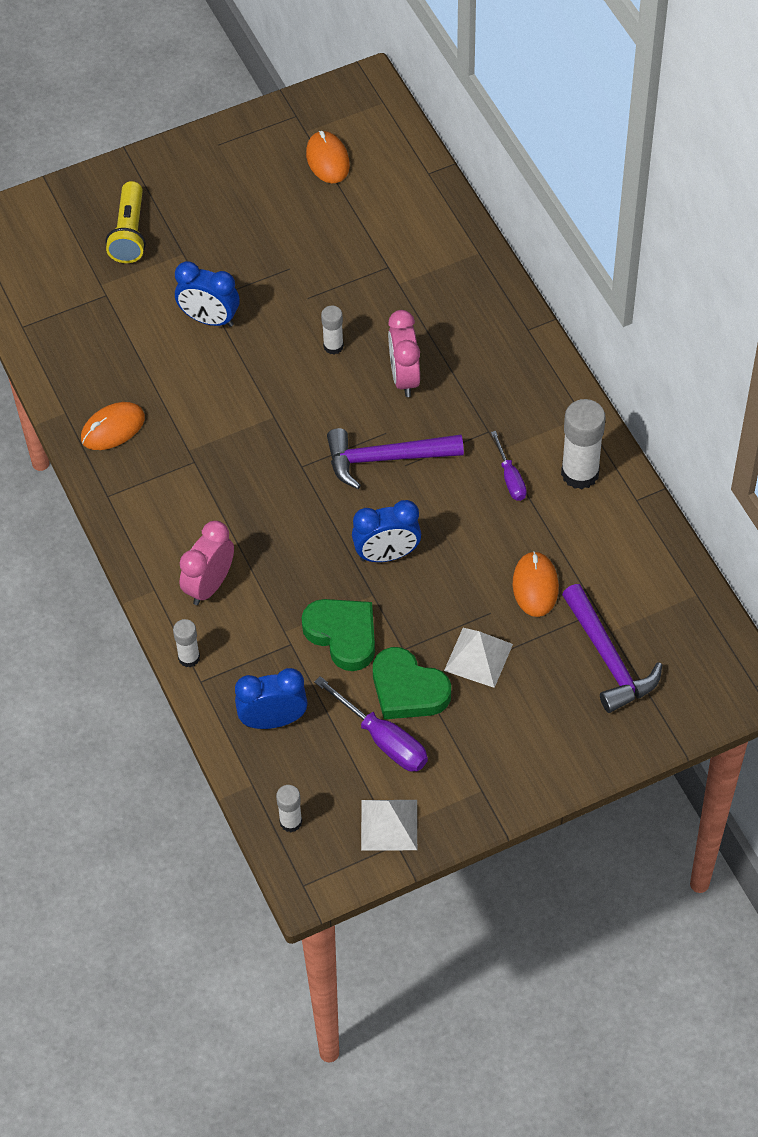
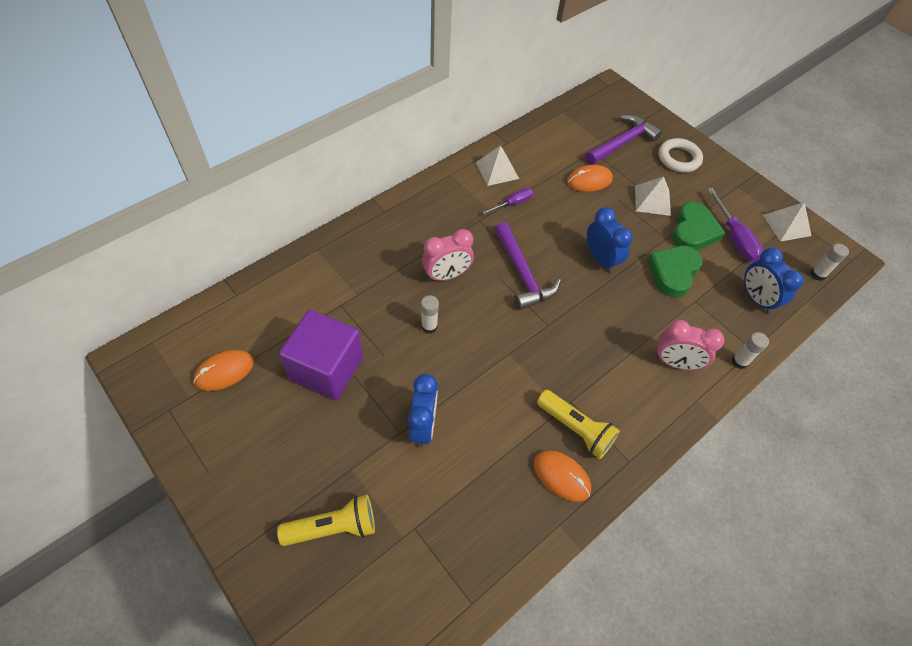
camera: 110 degrees left, 0 degrees up
(160, 456) = (575, 429): none -> yellow flashlight
(305, 245) = (326, 368): none -> purple cube
(383, 739) = (734, 237): purple screwdriver -> purple screwdriver turned 135 degrees clockwise
(558, 728) = (679, 158): none -> white ring
(580, 473) = (497, 170): white glue stick -> white pyramid

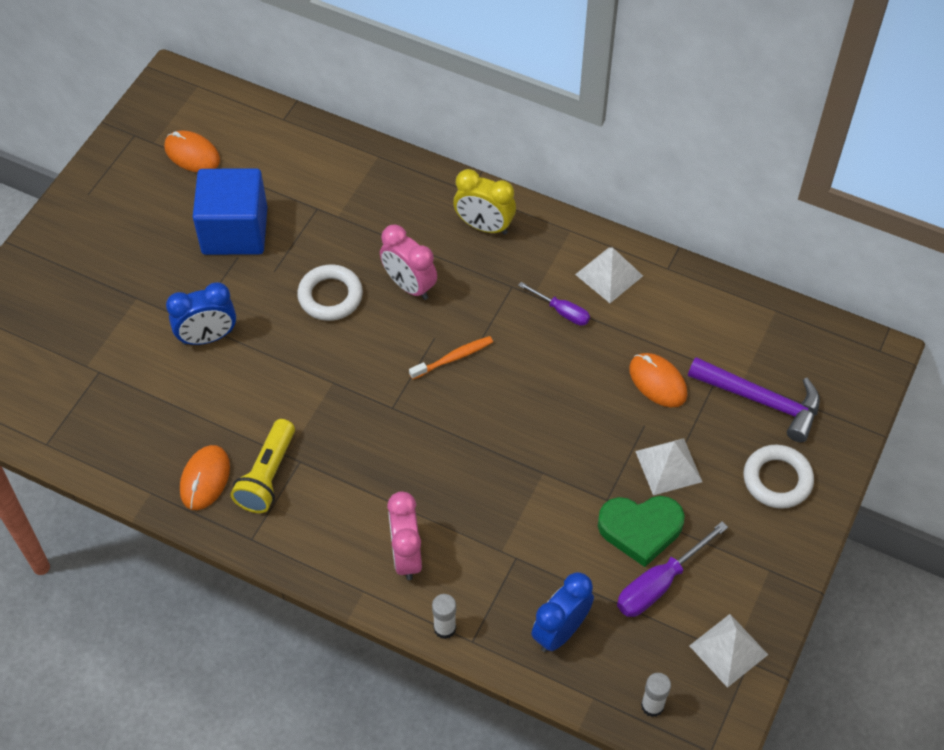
camera: 70 degrees right, 0 degrees up
(326, 368) = (235, 231): purple cube -> blue cube
(333, 527) = (74, 309): yellow flashlight -> none
(420, 215) = (484, 226): none -> yellow clock
(429, 326) = (330, 296): white glue stick -> white ring
(522, 274) = (453, 358): purple hammer -> orange toothbrush
(600, 259) = (525, 433): blue clock -> none
(673, 272) = (550, 521): green heart -> none

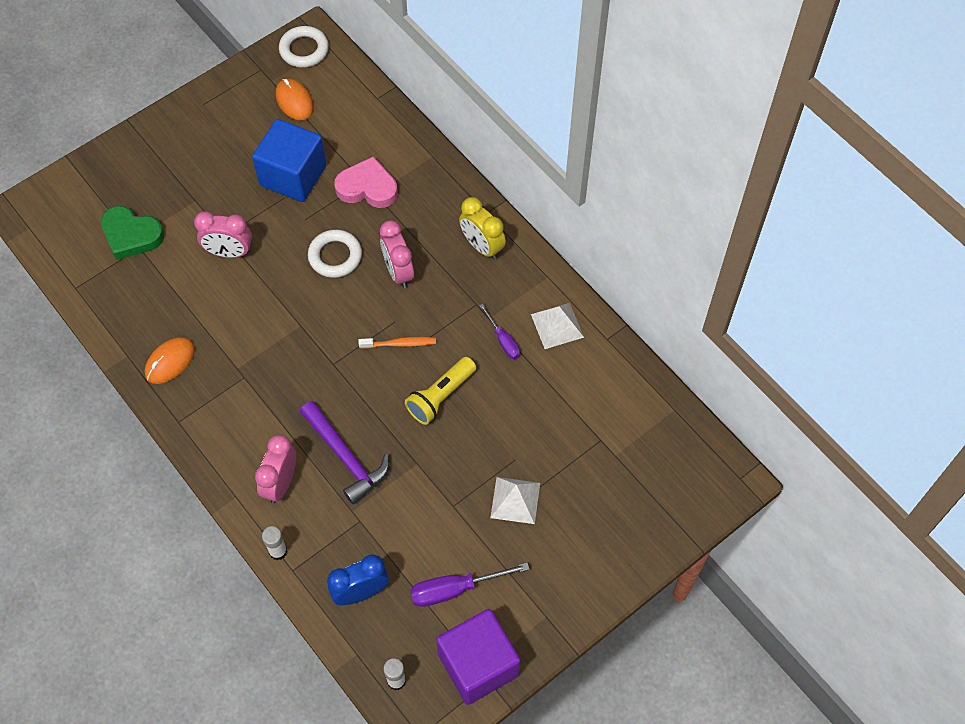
camera: 25 degrees right, 5 degrees up
(207, 337) = (229, 252): blue clock -> pink clock
(267, 476) = (215, 378): yellow flashlight -> yellow flashlight (440, 396)
(325, 213) = (367, 187): none -> pink heart
(640, 529) = (465, 540): green heart -> green heart (131, 235)
(657, 382) = (545, 428): orange mouse -> none
(728, 650) = (478, 664): white pyramid -> purple cube
(761, 401) = (619, 479): purple hammer -> purple hammer (346, 457)
(777, 479) = (594, 548): white ring -> white ring (304, 50)

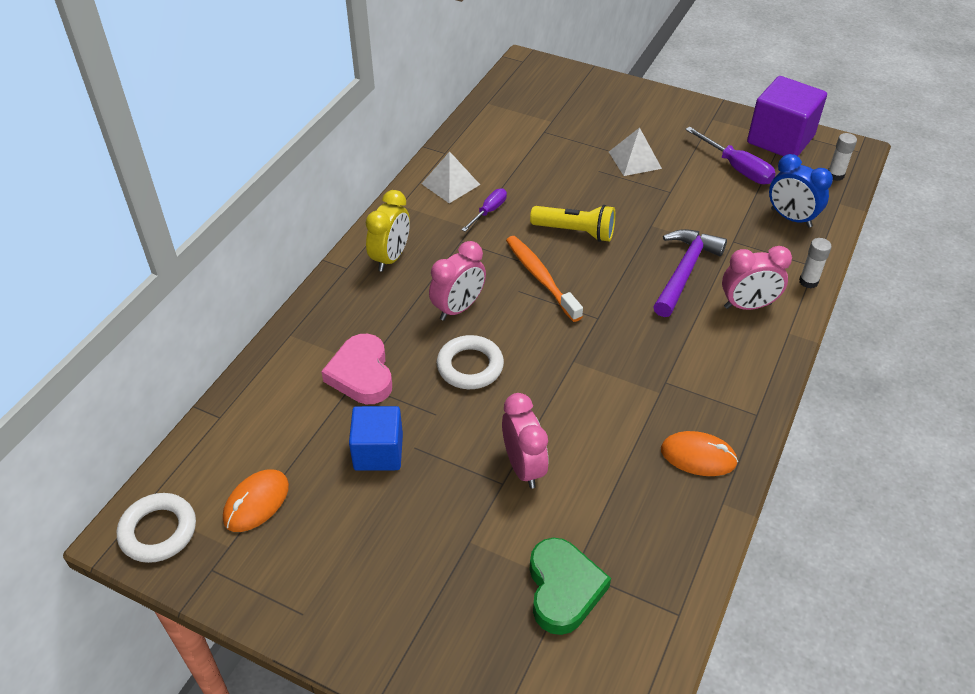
camera: 115 degrees left, 15 degrees down
(293, 175) = (378, 452): blue cube -> blue cube, size x0.66
(400, 344) = (540, 277): orange toothbrush -> orange toothbrush, size x1.54

